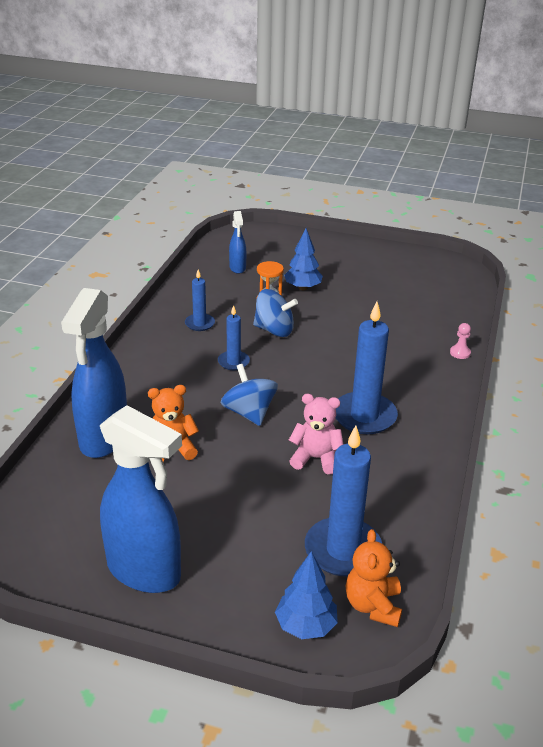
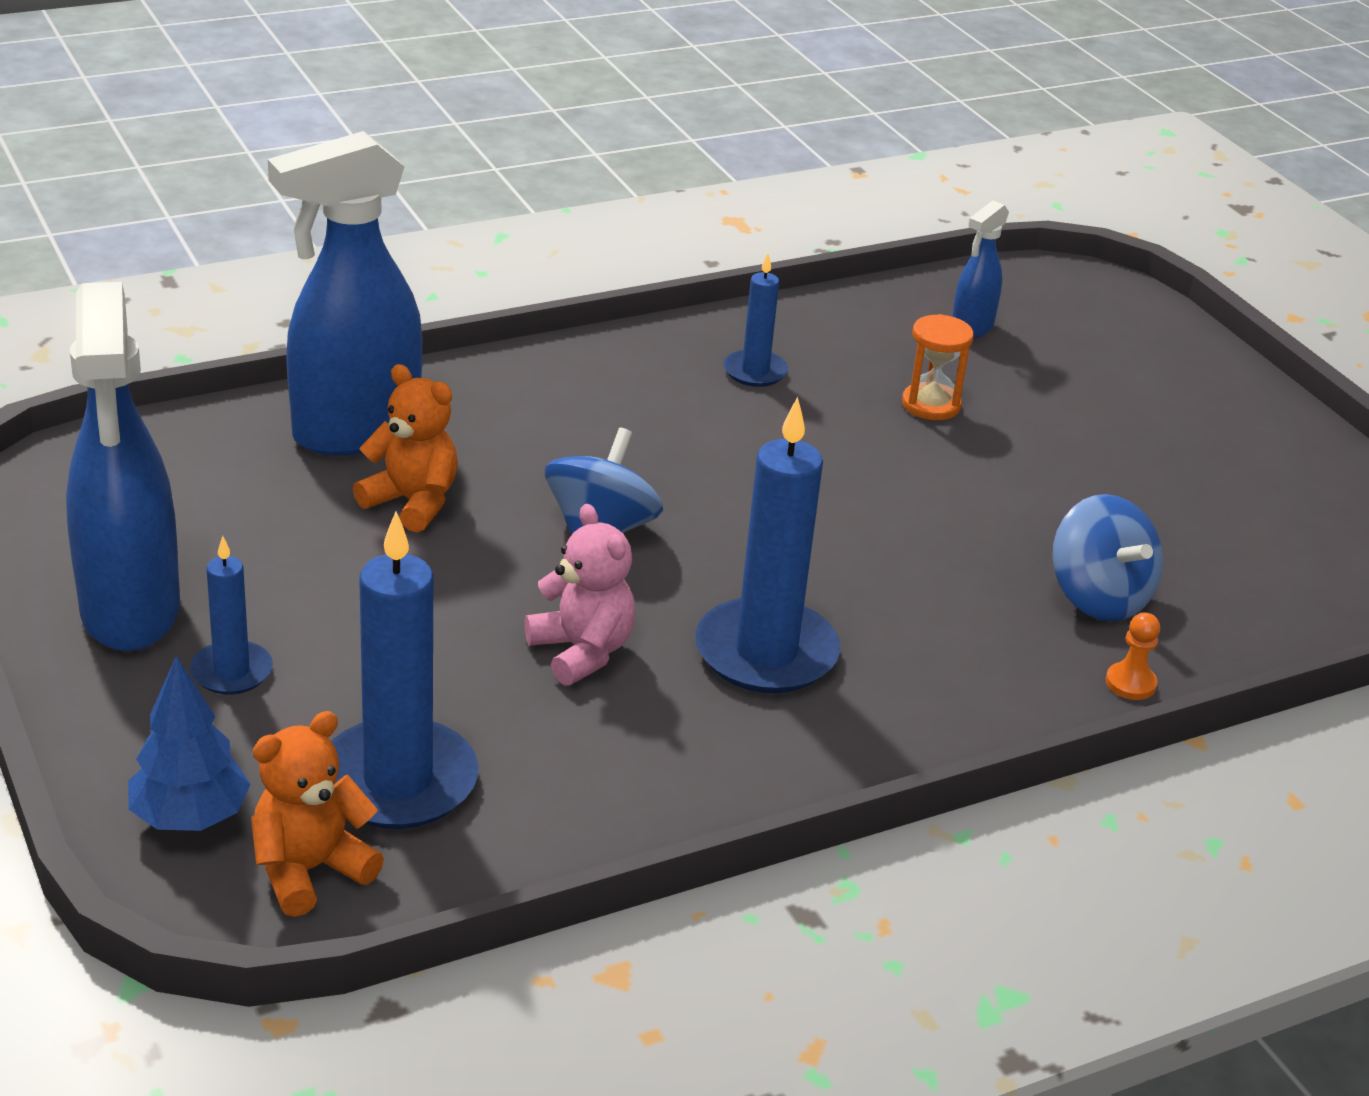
camera: 45 degrees right, 0 degrees up
(233, 362) = (707, 452): blue candle -> blue candle (231, 672)
(274, 330) = (857, 449): blue spinning top -> blue spinning top (1098, 597)
(302, 288) = (1030, 418): blue tree -> none
(460, 353) = (1130, 683): pink pawn -> orange pawn

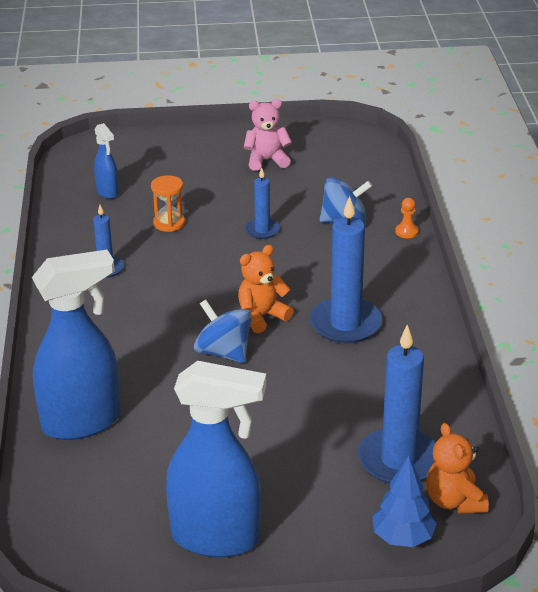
camera: 65 degrees left, 0 degrees up
(231, 672) = (288, 505): blue candle -> blue candle (262, 230)
(354, 433) = (82, 422): blue spray bottle -> blue spray bottle turned 105 degrees counterclockwise
(412, 502) = (164, 413): orange teddy bear -> orange teddy bear (262, 316)
(582, 651) = (321, 380): pink teddy bear -> pink teddy bear (267, 160)

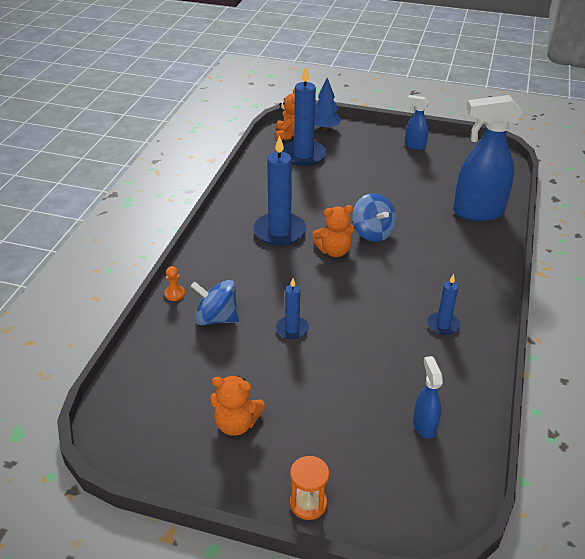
camera: 160 degrees left, 5 degrees up
(169, 223) = (373, 362): orange hourglass -> orange hourglass (308, 503)
(217, 538) = (414, 146): blue spray bottle -> blue spray bottle, size x0.48
(267, 160) = (236, 424): pink teddy bear -> orange teddy bear

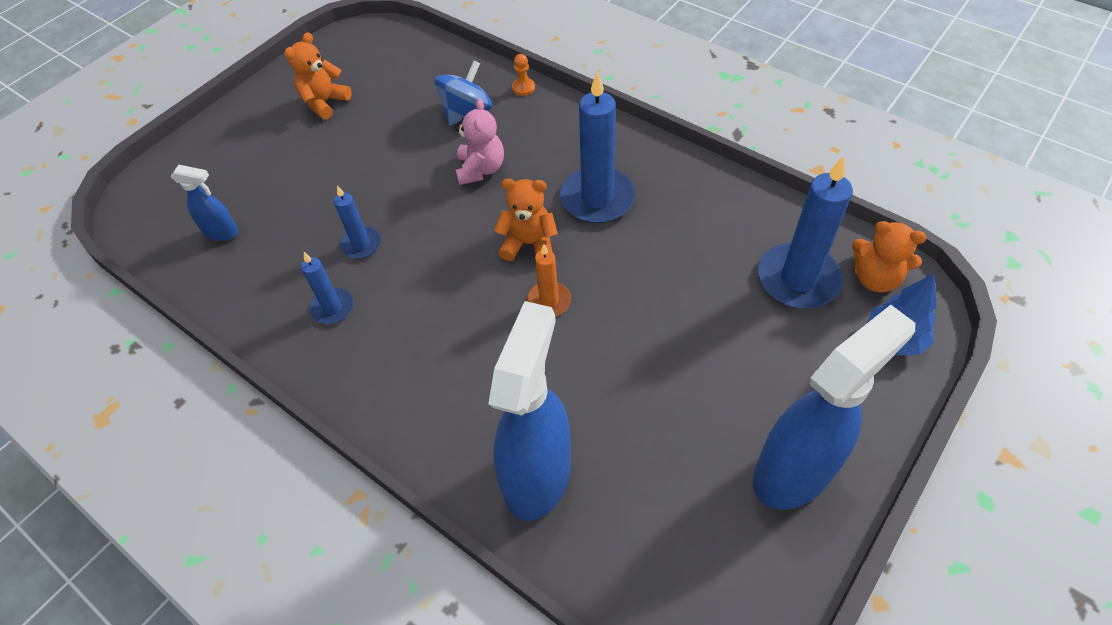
camera: 115 degrees right, 15 degrees up
(277, 292) = (481, 169): none -> pink teddy bear
(292, 329) = (414, 167): blue candle -> blue candle (361, 244)
(308, 503) = (216, 129): orange hourglass -> none
(334, 251) = (529, 244): orange teddy bear -> orange teddy bear turned 90 degrees clockwise
(372, 232) = (549, 301): blue spinning top -> orange candle
(414, 146) = (794, 471): blue spray bottle -> blue spray bottle, size x2.07

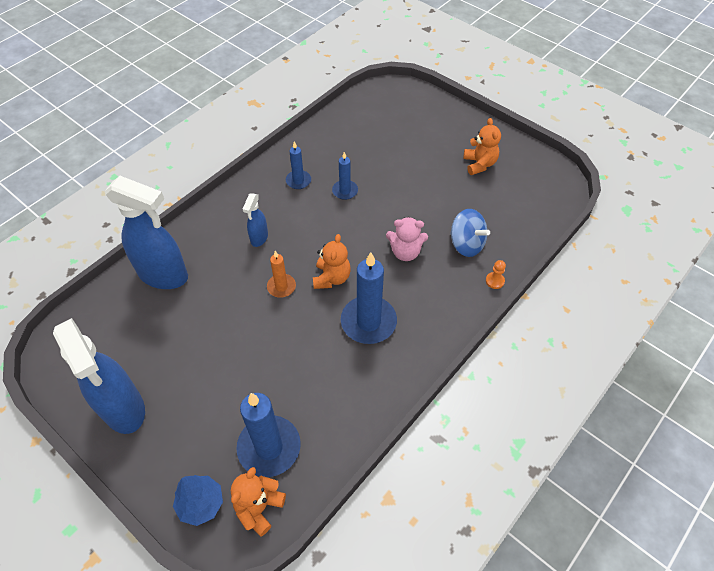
camera: 90 degrees right, 0 degrees up
(222, 232) = (364, 128): blue spray bottle -> blue spray bottle (259, 238)
(325, 102) = (479, 164): orange teddy bear -> orange teddy bear turned 45 degrees clockwise

